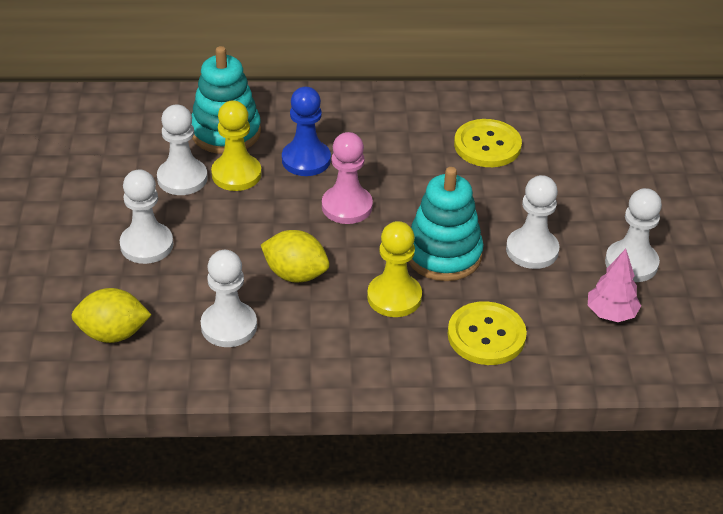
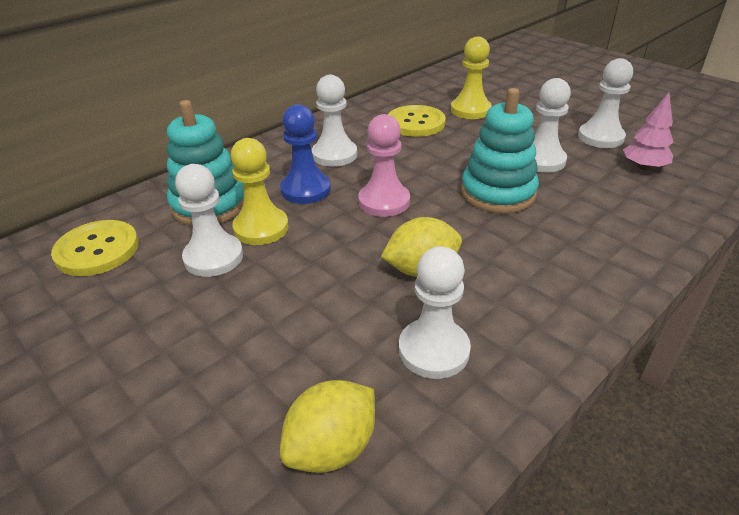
camera: 40 degrees left, 5 degrees down
(146, 245) = (251, 332): white pawn -> white pawn (334, 155)
(394, 297) = (516, 238): yellow pawn -> yellow pawn (470, 110)
(486, 335) = (612, 223): yellow button -> yellow button (97, 250)

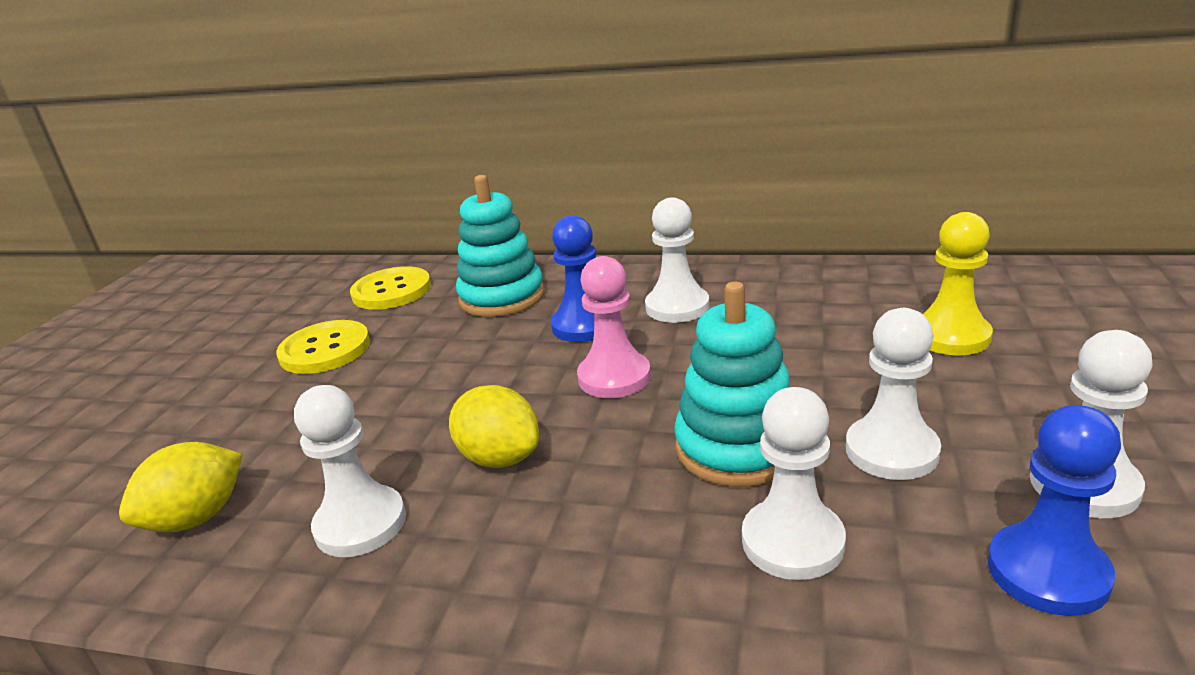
camera: 60 degrees right, 10 degrees down
(213, 257) = (422, 339): white pawn -> white pawn (792, 542)
(261, 228) = (489, 337): yellow pawn -> none
(332, 448) = (197, 518): yellow lemon -> yellow lemon turned 60 degrees counterclockwise
(416, 123) = (838, 317): yellow button -> yellow button (325, 350)
(643, 167) = (1047, 572): pink tree -> blue pawn

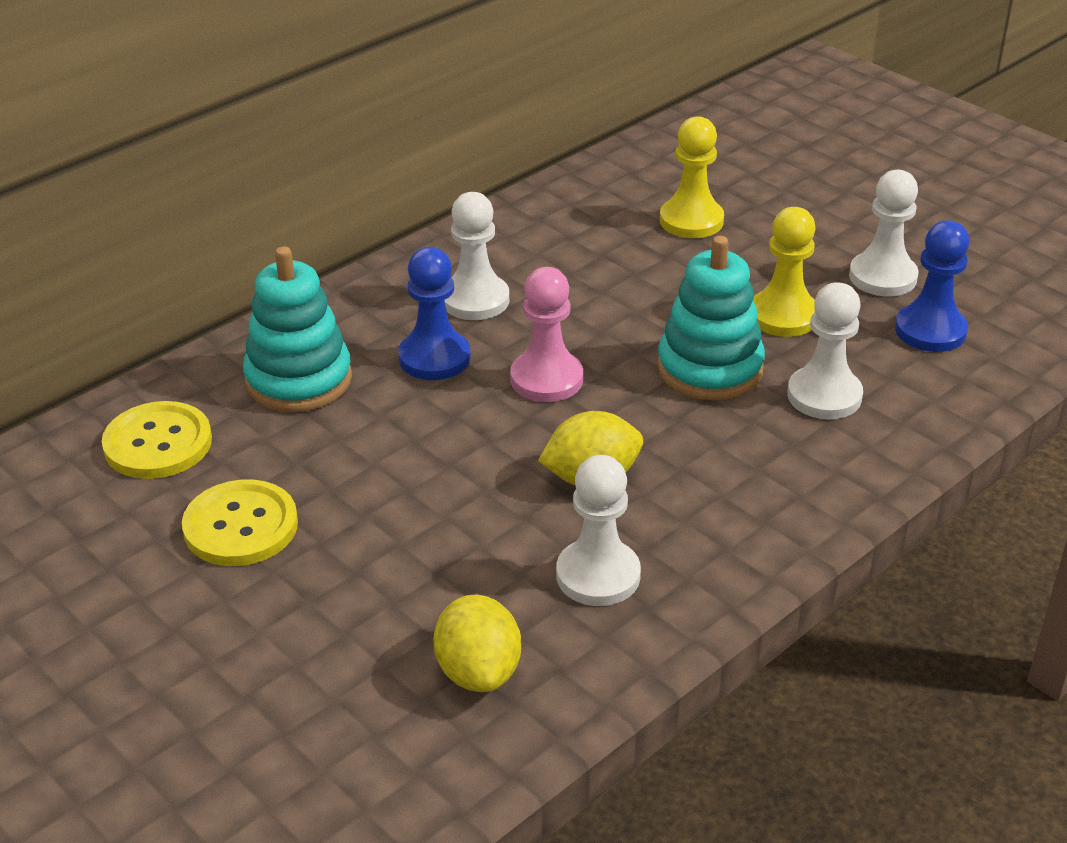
camera: 60 degrees left, 10 degrees up
(891, 451) = (783, 316): white pawn -> yellow pawn

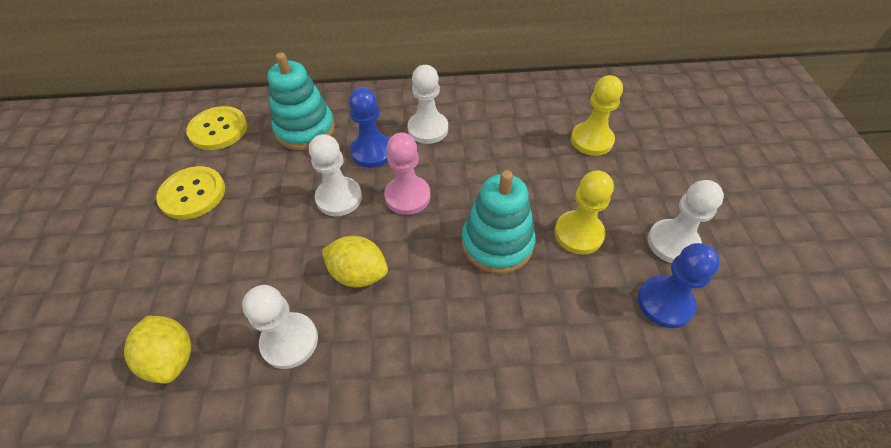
camera: 40 degrees right, 15 degrees up
(478, 672) = (172, 358): yellow lemon -> yellow lemon turned 60 degrees counterclockwise
(824, 396) = (543, 307): white pawn -> white pawn (339, 198)

